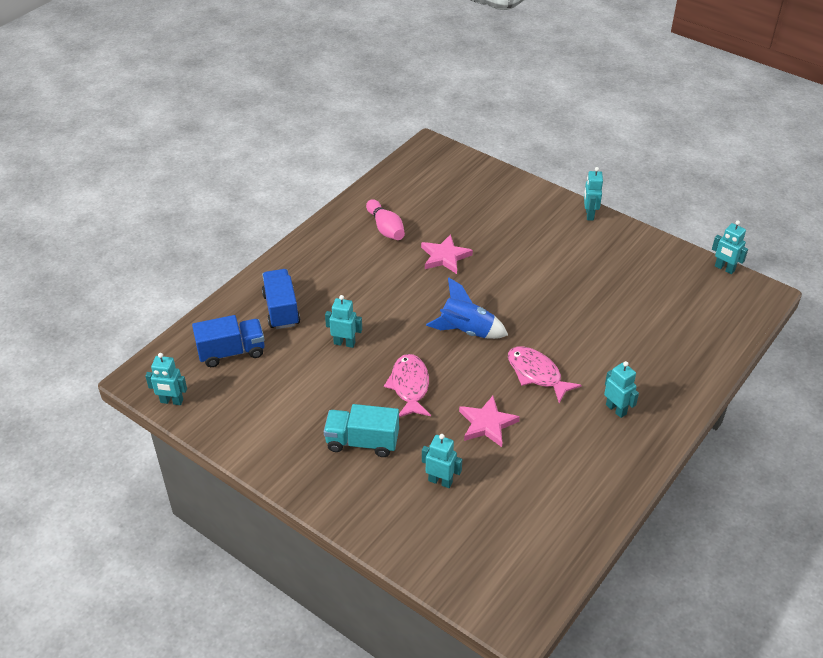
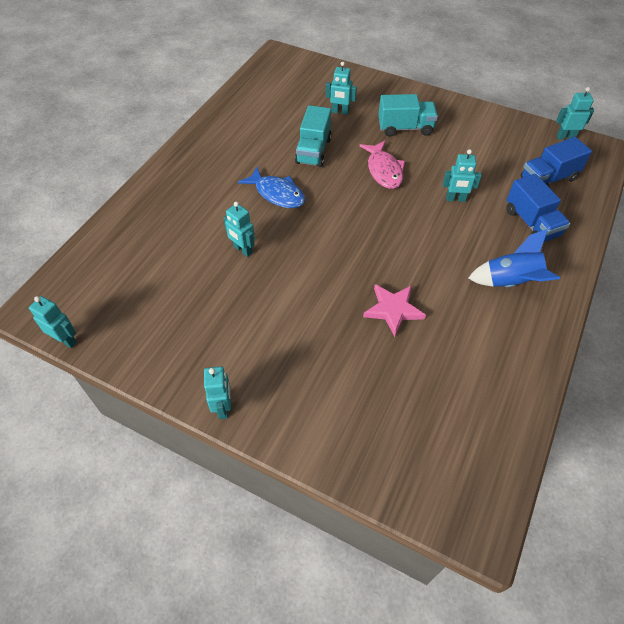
camera: 170 degrees right, 10 degrees up
(385, 228) = (477, 342): pink bowling pin -> none
(466, 331) = (348, 225): blue rocket -> blue rocket (511, 282)
(487, 424) = (313, 151): pink star -> turquoise truck
(536, 374) = (277, 194): pink fish -> blue fish
(616, 409) = (208, 174): turquoise robot -> turquoise robot (242, 250)

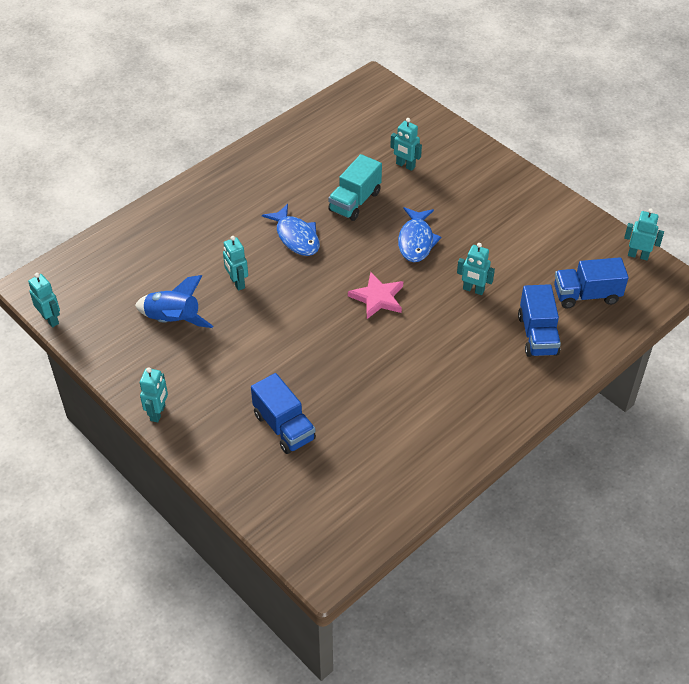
camera: 20 degrees right, 5 degrees down
(358, 380) = (284, 427): none -> blue truck
(384, 170) = (416, 241): pink fish -> blue fish
(393, 310) = (349, 377): pink star -> pink star (377, 298)
(405, 128) = (465, 201): turquoise truck -> none
(511, 282) = (478, 385): blue rocket -> blue rocket (173, 320)

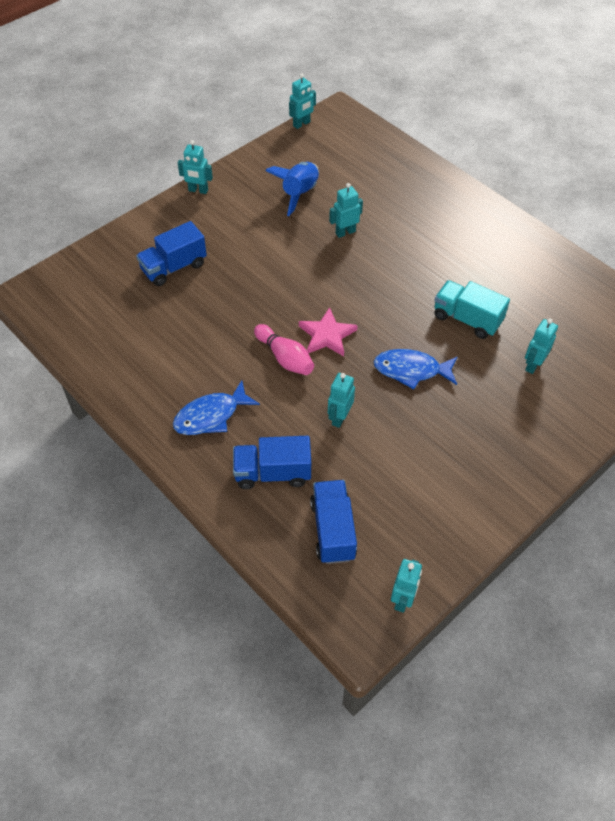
camera: 90 degrees right, 5 degrees up
(296, 237) = (409, 273): blue fish -> blue fish (211, 416)
(407, 329) = (285, 358): none -> pink bowling pin

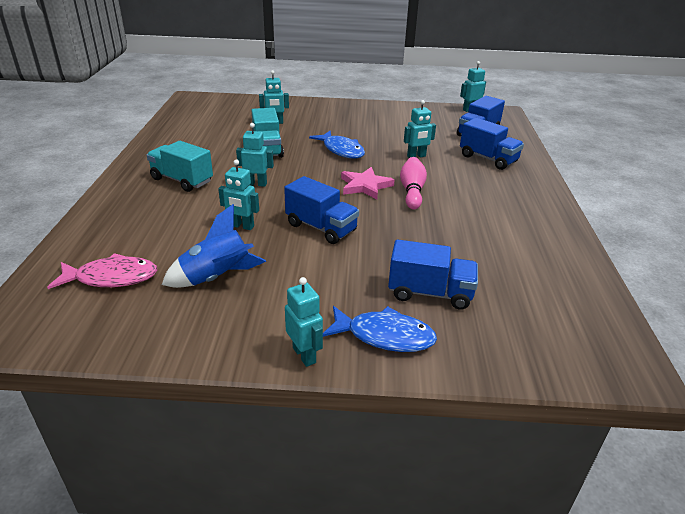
camera: 135 degrees left, 20 degrees down
(211, 416) = (503, 194): blue fish -> blue fish (385, 336)
(297, 268) = (321, 228): none -> blue truck
(301, 124) = (64, 350): turquoise robot -> turquoise robot (256, 184)
(348, 157) = (112, 278): none -> pink fish
(452, 237) = (182, 180): none -> turquoise truck

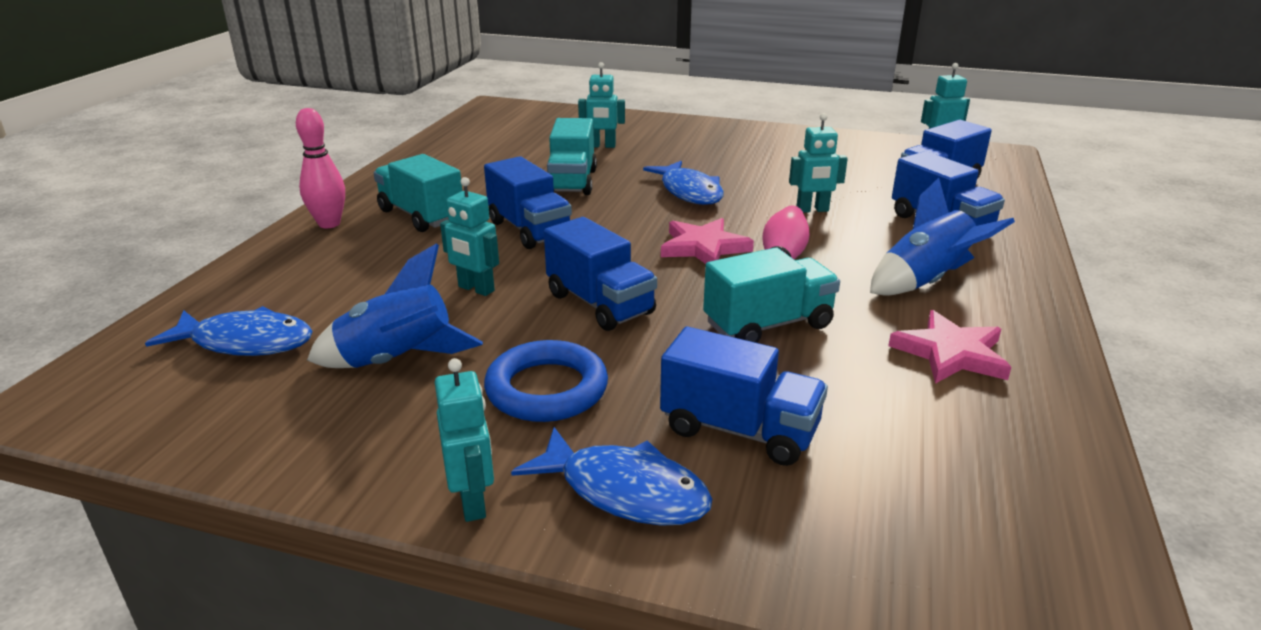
camera: 15 degrees right, 5 degrees down
(112, 278) = (246, 342): pink fish -> blue fish
(123, 191) = (329, 224): none -> pink bowling pin
(256, 184) = (530, 230): turquoise robot -> blue truck
(314, 283) = (547, 389): none -> blue ring
(420, 230) = (768, 325): none -> turquoise truck
(493, 195) = (925, 281): none -> blue rocket
(520, 236) = (951, 353): none -> pink star

